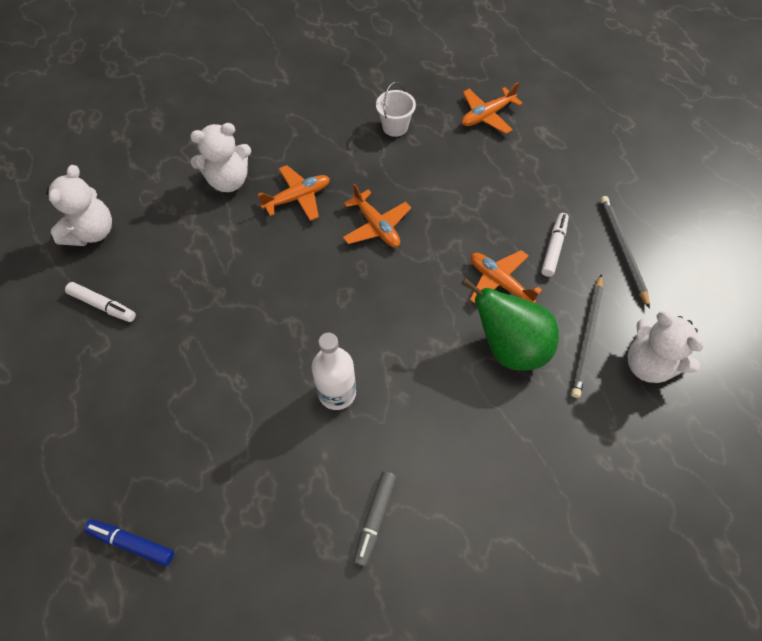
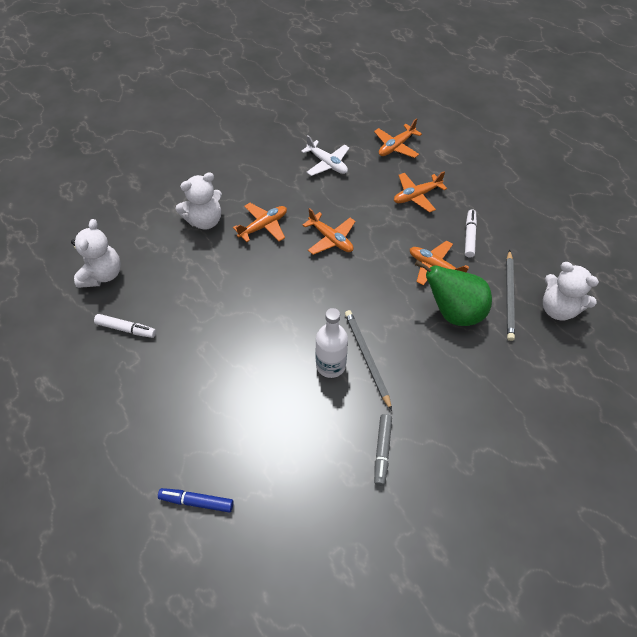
camera: 10 degrees left, 5 degrees down
(395, 127) = (327, 163): white bucket -> white plane
(498, 184) = (416, 196): none -> orange plane
(622, 250) = (520, 231): grey pencil -> grey pencil (366, 358)

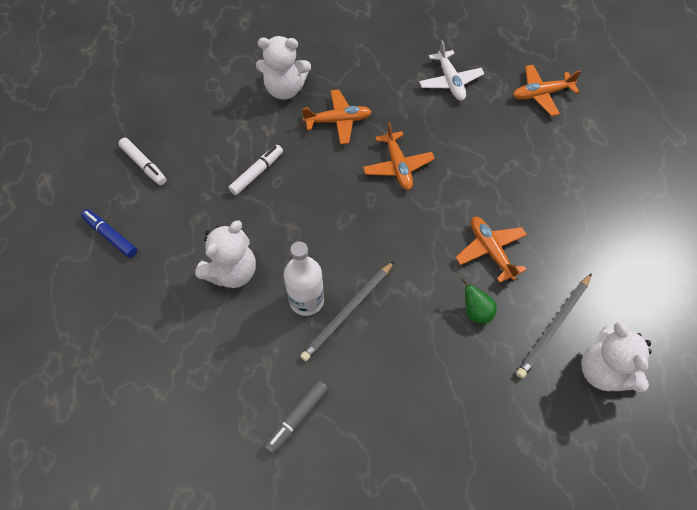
camera: 30 degrees right, 5 degrees up
(102, 275) = (157, 101): white teddy bear -> white teddy bear (232, 272)
(197, 501) = (96, 365): blue marker -> blue marker (111, 236)
(366, 358) = (348, 312): grey pencil -> grey pencil turned 150 degrees counterclockwise
(416, 196) = (525, 161): orange plane -> none
(453, 312) = (476, 312): green pear -> green pear, size x0.46
(469, 236) = (555, 235): white marker -> white marker (257, 173)

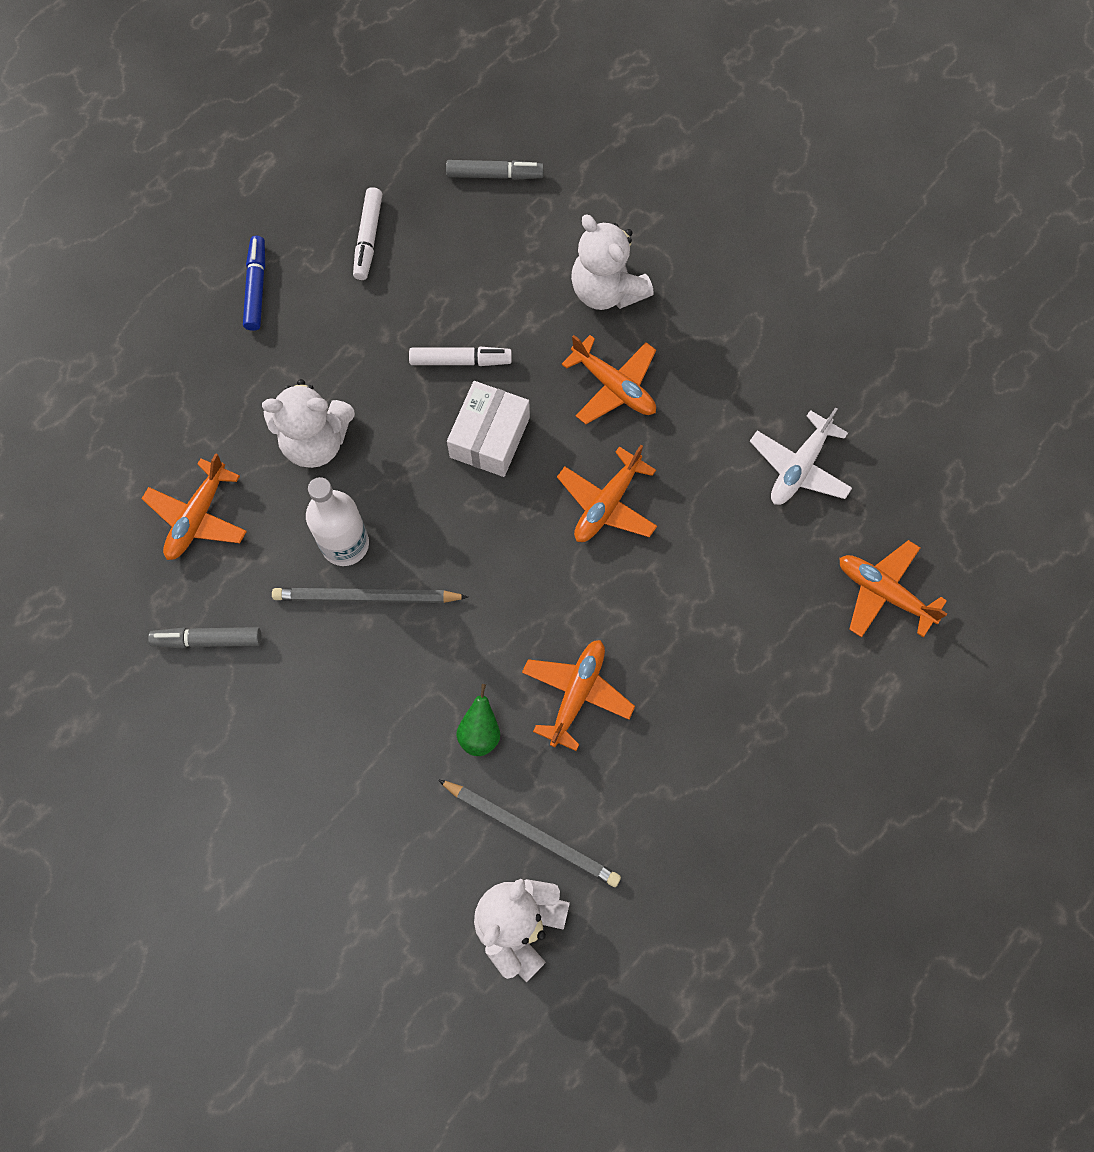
camera: 50 degrees right, 10 degrees up
(174, 89) = (495, 175): none -> grey marker
(215, 367) = (198, 517): none -> orange plane
(312, 190) = (489, 437): none -> white box
(553, 327) = (532, 833): grey pencil -> grey pencil turned 150 degrees counterclockwise

